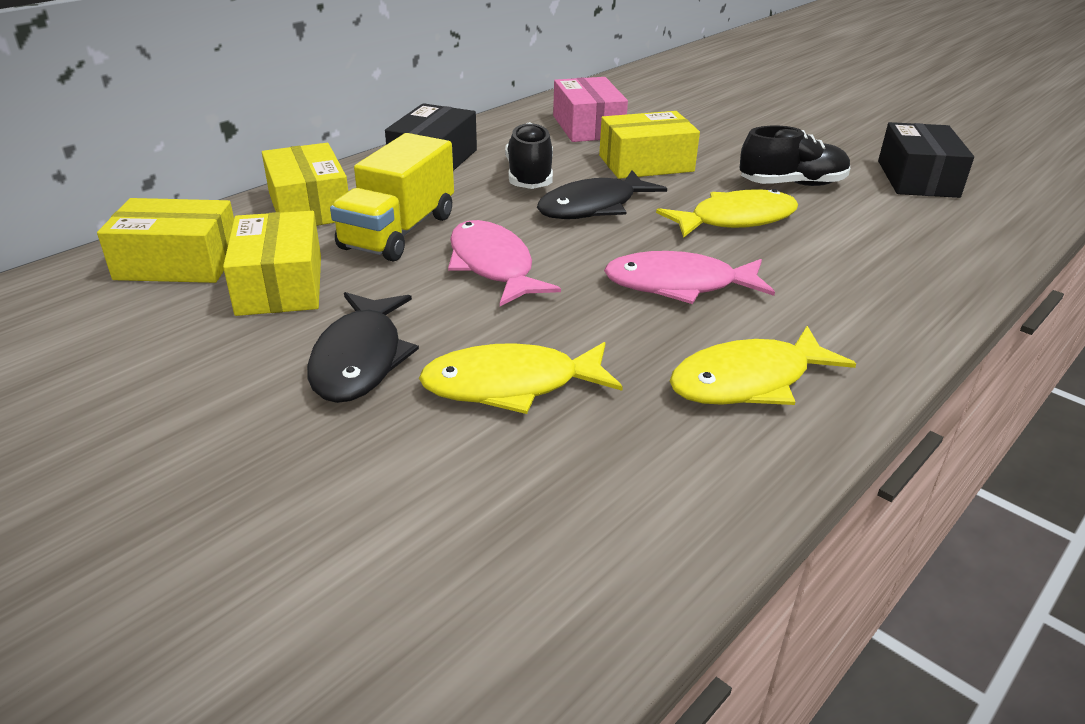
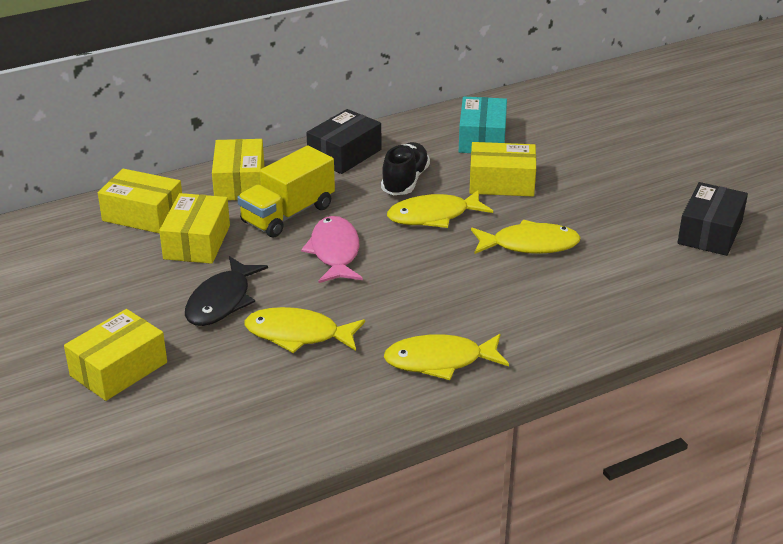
camera: 20 degrees right, 0 degrees up
(221, 509) = (118, 369): none -> yellow box
(588, 127) = (482, 138): pink box -> turquoise box
(593, 207) = (433, 216): black fish -> yellow fish
(679, 285) = (447, 289): pink fish -> none
(792, 184) = (601, 221): black shoe -> none

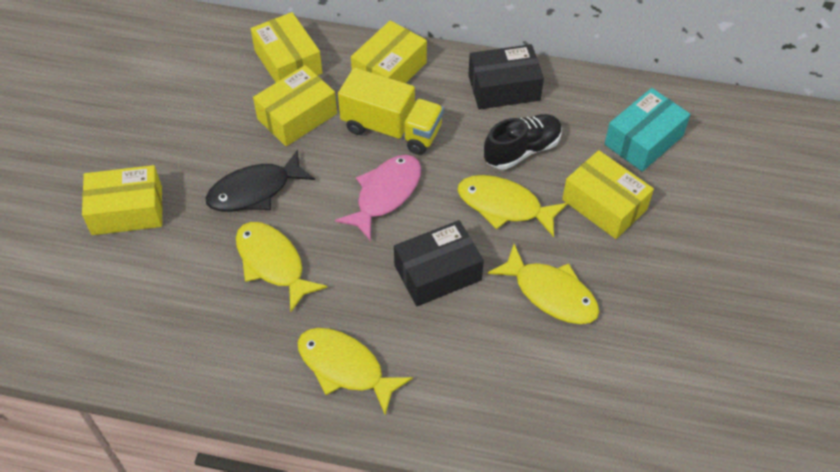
camera: 40 degrees right, 20 degrees up
(288, 214) = (391, 129): yellow truck -> yellow truck turned 150 degrees counterclockwise
(710, 232) = (736, 393): black box -> black box (437, 273)

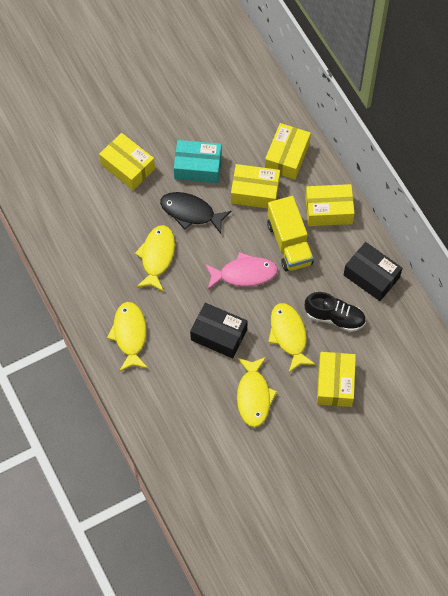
camera: 50 degrees right, 10 degrees up
(643, 140) = (400, 373): turquoise box -> turquoise box (198, 167)

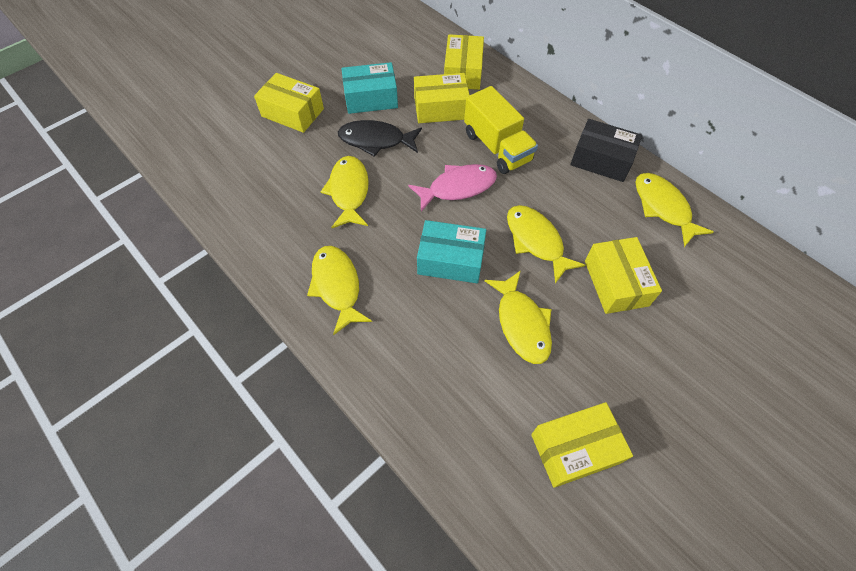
camera: 15 degrees left, 5 degrees down
(219, 335) = (450, 260): black box -> turquoise box
(328, 210) = (526, 109): yellow box -> yellow box (575, 449)
(335, 317) = (581, 209): black shoe -> none
(401, 331) = (663, 207): none -> yellow fish

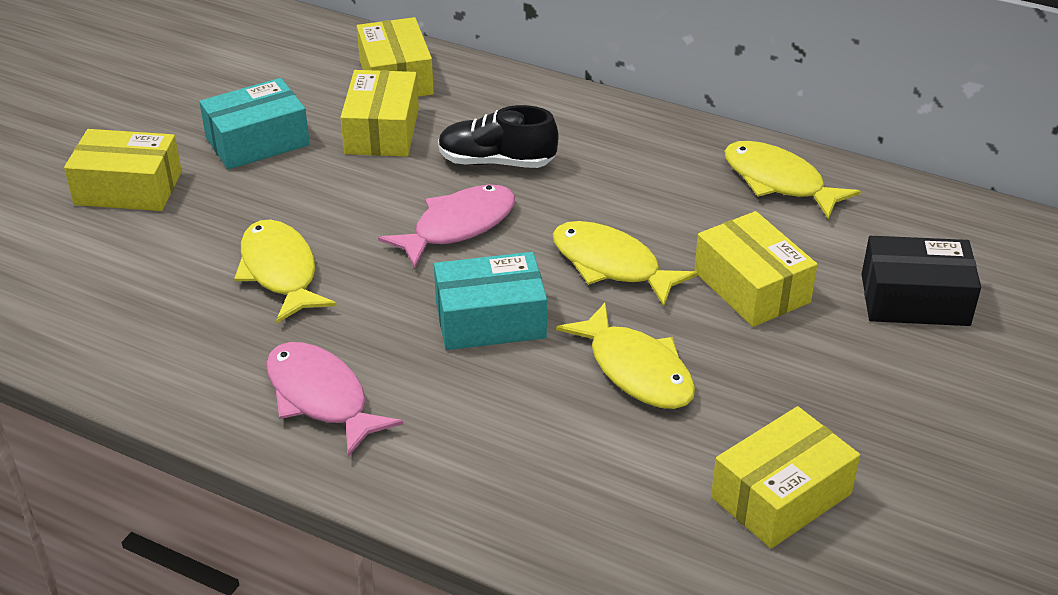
camera: 20 degrees left, 20 degrees down
(337, 286) = (321, 398): yellow fish -> pink fish
(376, 140) = (293, 195): black fish -> none
(441, 108) = (382, 131): yellow box -> yellow box turned 60 degrees counterclockwise
(497, 147) = (496, 162): yellow truck -> black shoe
(601, 160) = (663, 144): black box -> black box (914, 299)

